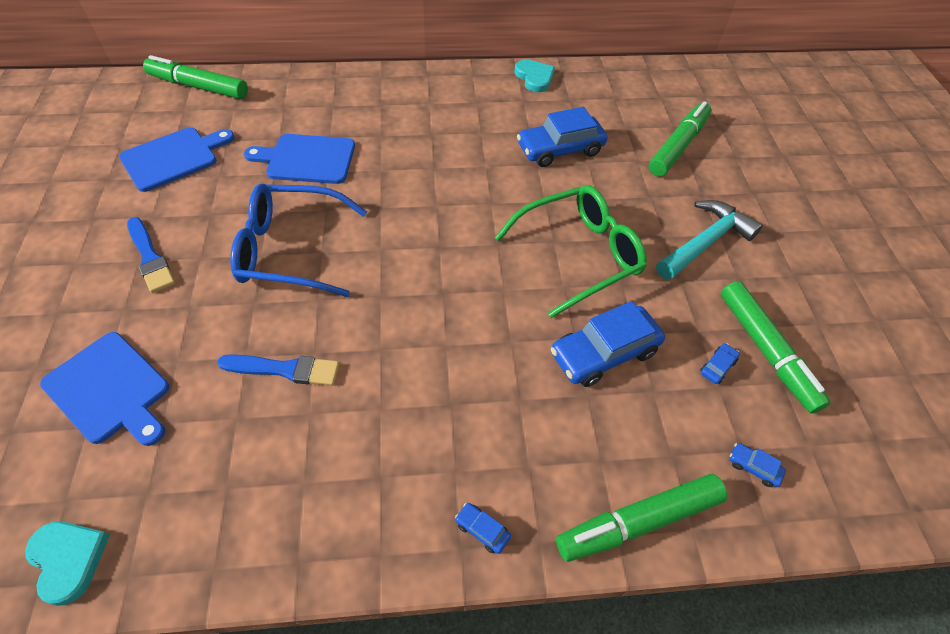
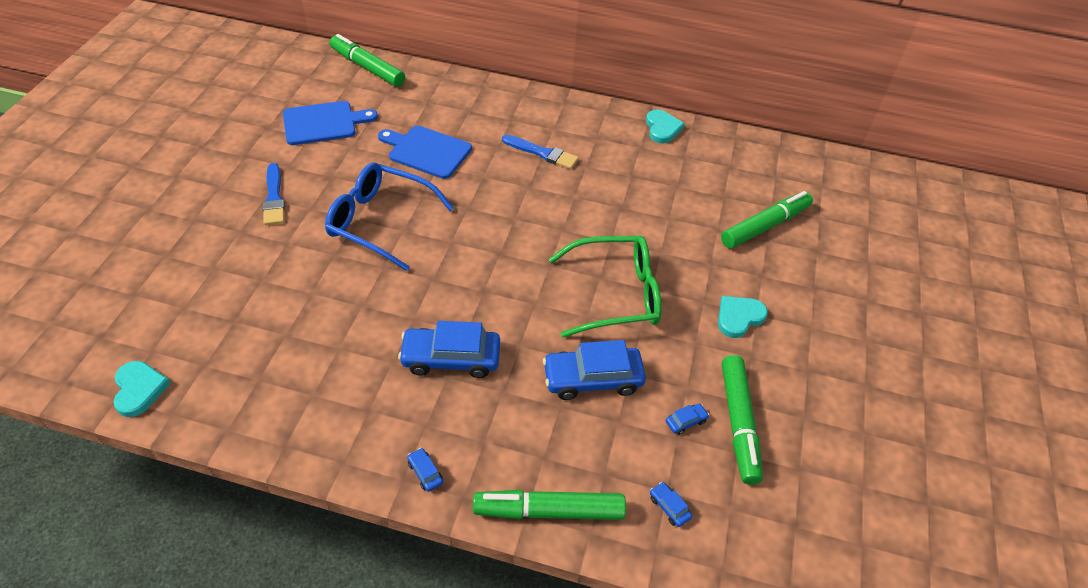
camera: 20 degrees right, 5 degrees down
(110, 390) = (208, 286): blue cutting board -> none
(285, 369) = (335, 311): blue brush -> blue brush (542, 153)
(560, 149) = (650, 200): blue car -> blue car (451, 358)
(705, 242) = (739, 317): turquoise hammer -> turquoise heart

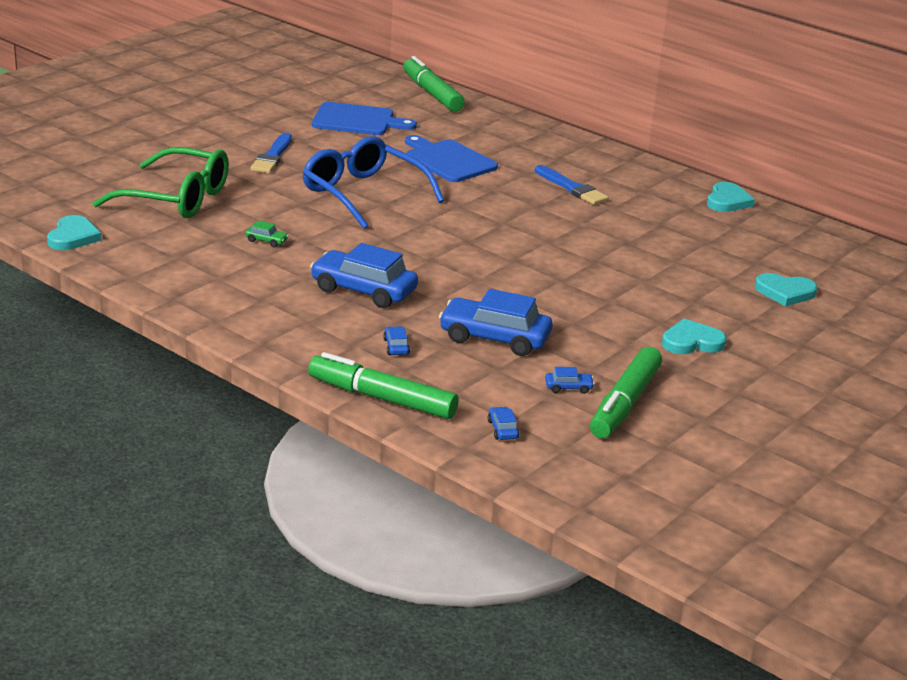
camera: 25 degrees right, 20 degrees down
(329, 321) = (266, 241): none -> green car
(425, 473) = (285, 346): blue car -> blue car (396, 347)
(615, 294) = (567, 294): green glasses -> green glasses (176, 198)
(765, 226) = (785, 292): green marker -> turquoise heart

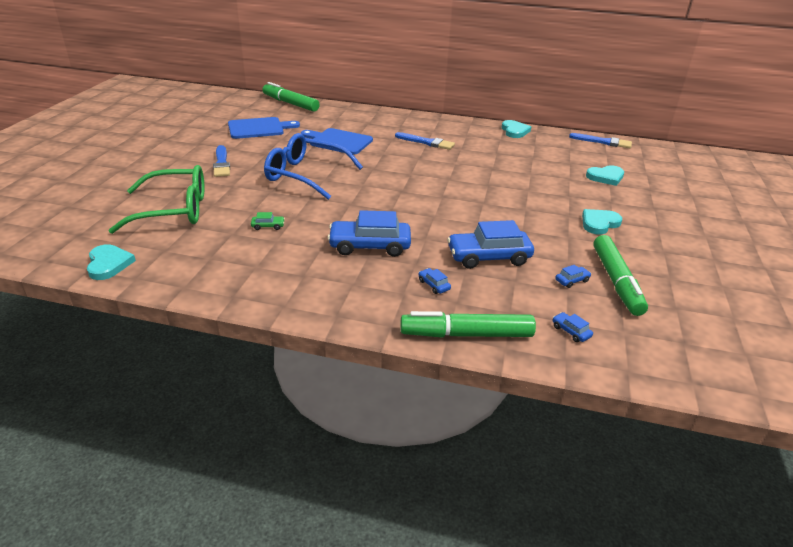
camera: 25 degrees left, 5 degrees up
(853, 246) = (603, 142): none -> blue brush

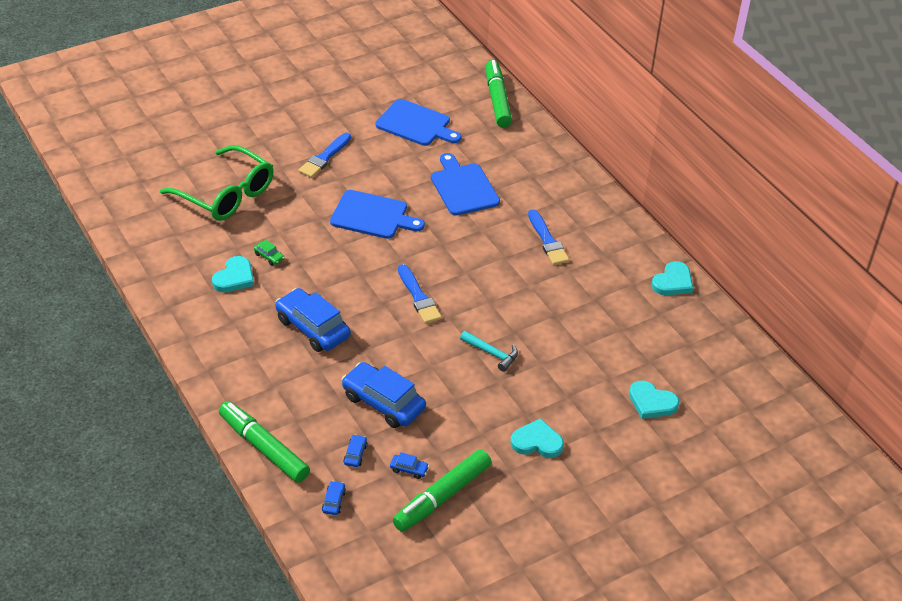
camera: 45 degrees right, 10 degrees up
(108, 264) = (130, 224): turquoise heart -> turquoise heart (234, 277)
(305, 175) = (372, 216): blue glasses -> blue cutting board
(434, 285) = (303, 395): blue car -> blue car (355, 454)
(497, 199) = (492, 353): none -> turquoise hammer
(603, 142) = (748, 360): blue brush -> blue brush (419, 297)

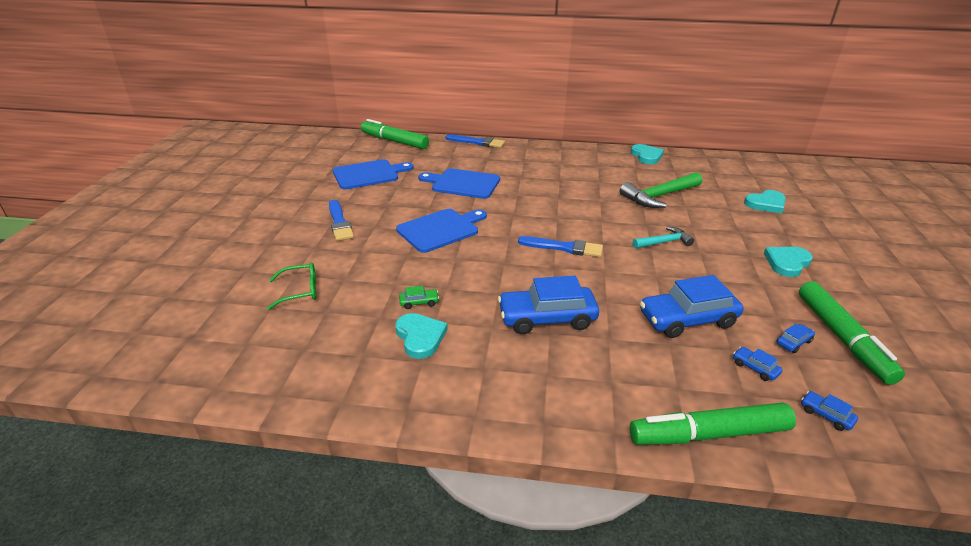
camera: 50 degrees left, 10 degrees down
(226, 194) = (300, 291): green glasses -> green glasses, size x0.49
(547, 240) = (559, 177): blue brush -> blue brush (477, 142)
(582, 322) = (659, 196): none -> green hammer

